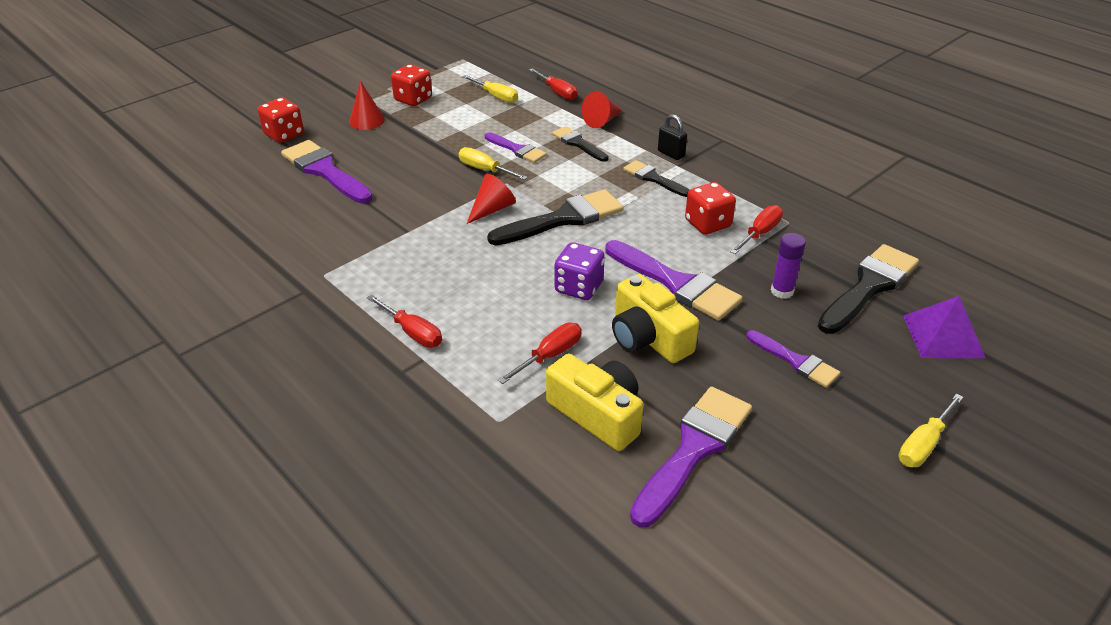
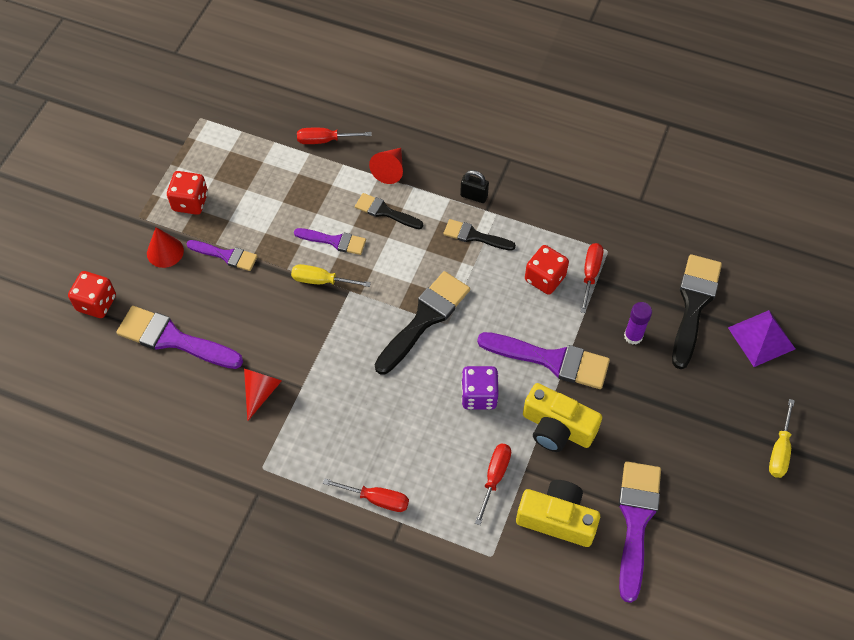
camera: 25 degrees left, 20 degrees up
(492, 209) = (357, 331): red cone -> red cone (260, 392)
(496, 96) = (269, 168): yellow screwdriver -> none
(557, 92) = (325, 140): red screwdriver -> red screwdriver turned 150 degrees clockwise
(796, 361) = (671, 407): purple brush -> purple brush (226, 255)

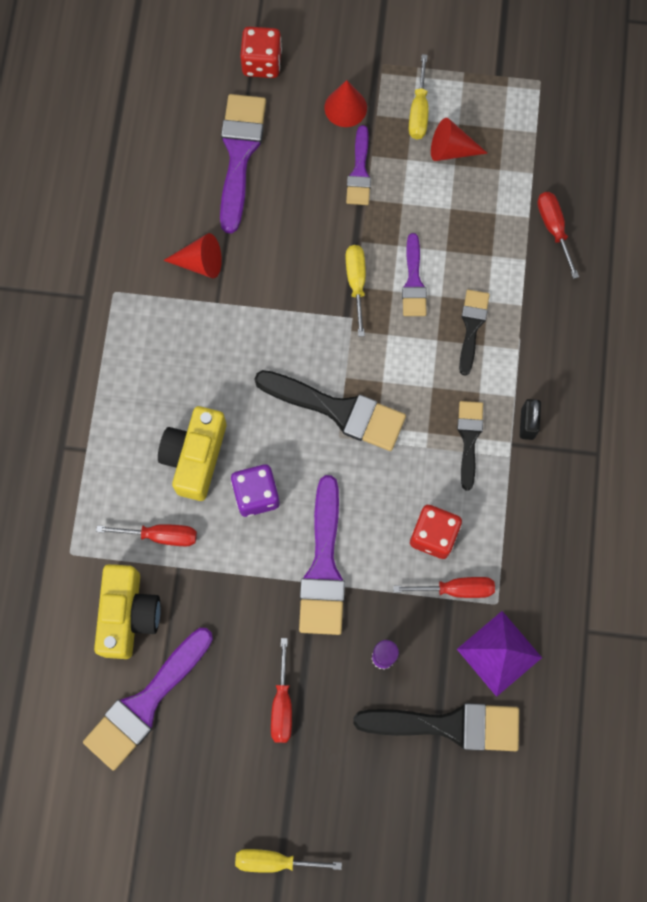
camera: 75 degrees right, 15 degrees up
(190, 202) = (419, 111): red dice -> yellow screwdriver
(376, 499) = (106, 417): red screwdriver -> red screwdriver (282, 703)
(390, 170) = (534, 315): red cone -> red cone (451, 150)
(557, 428) = (238, 592): yellow camera -> yellow camera (195, 457)
(636, 521) = (145, 703): purple brush -> purple brush turned 135 degrees clockwise
(761, 338) = (424, 818): purple pyramid -> purple pyramid (499, 653)

